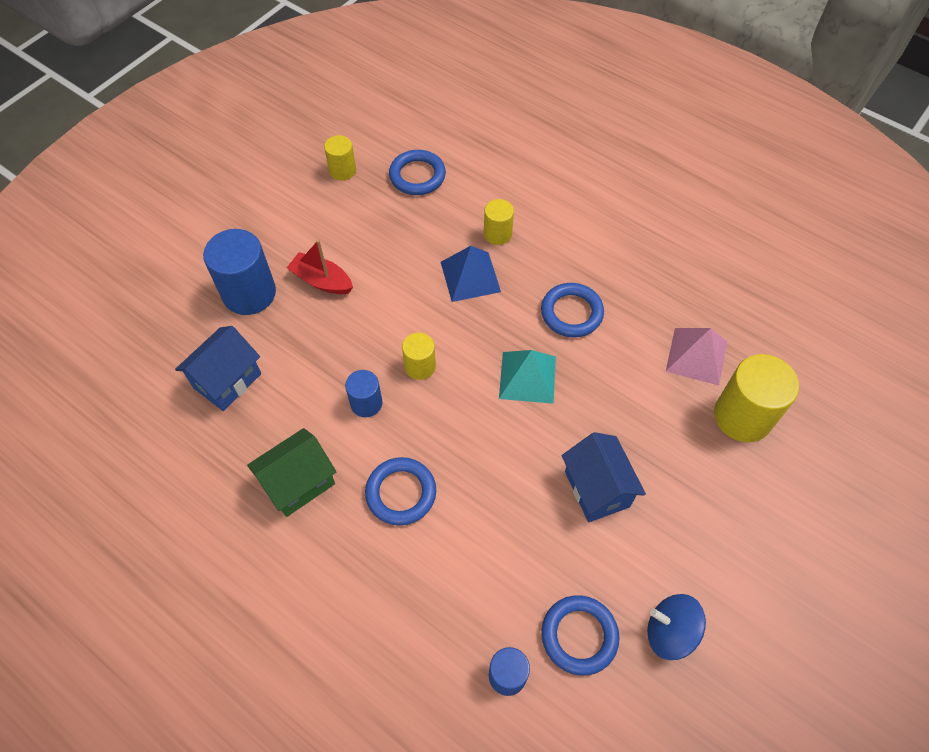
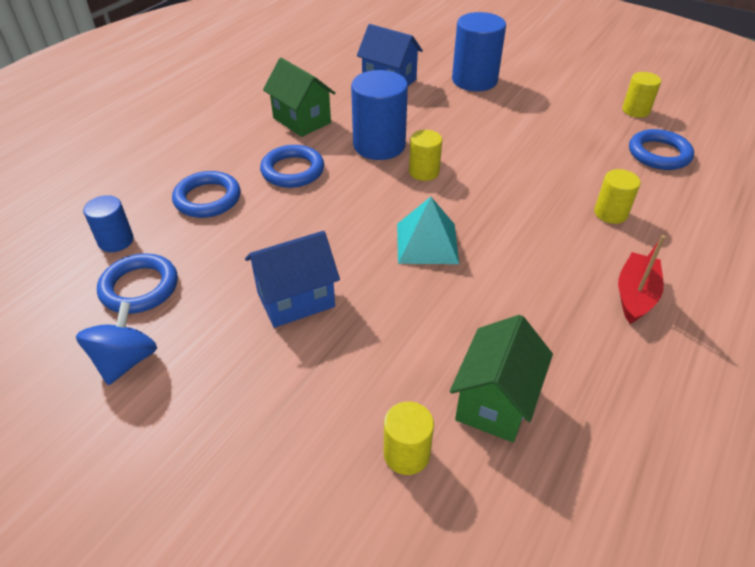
camera: 85 degrees right, 15 degrees down
(322, 281) = (501, 112): red boat -> red boat (635, 295)
(366, 403) = (379, 145): blue cylinder -> blue cylinder, size x1.80
(470, 276) = (542, 197): blue pyramid -> none
(571, 313) = (523, 276): blue ring -> blue ring (207, 199)
(696, 356) = (495, 402): pink pyramid -> green house
(742, 416) = (406, 454): yellow cylinder -> yellow cylinder, size x0.55

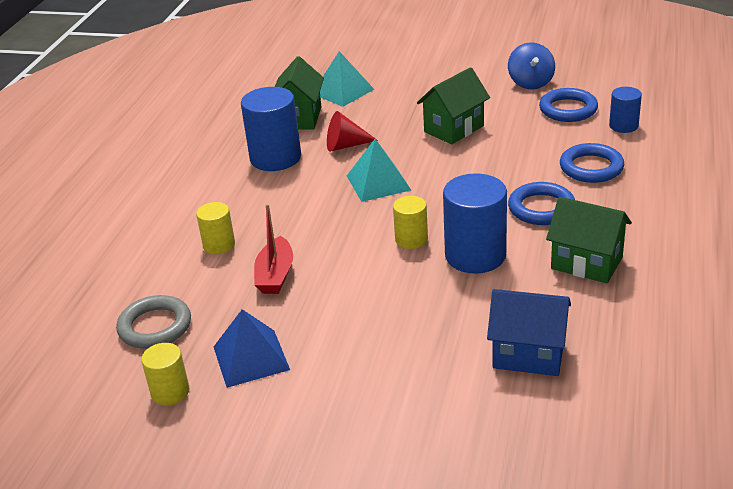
camera: 165 degrees right, 10 degrees down
(296, 300) = (454, 129): blue house -> green house
(406, 454) = (343, 91): yellow cylinder -> turquoise pyramid
(444, 315) = (345, 145): none -> red cone
(474, 80) = (407, 390): blue cylinder -> blue cylinder (275, 158)
(577, 117) = (251, 358): none -> blue pyramid
(635, 295) = (206, 188): red boat -> red boat (275, 275)
(659, 154) = (155, 327): blue ring -> grey ring

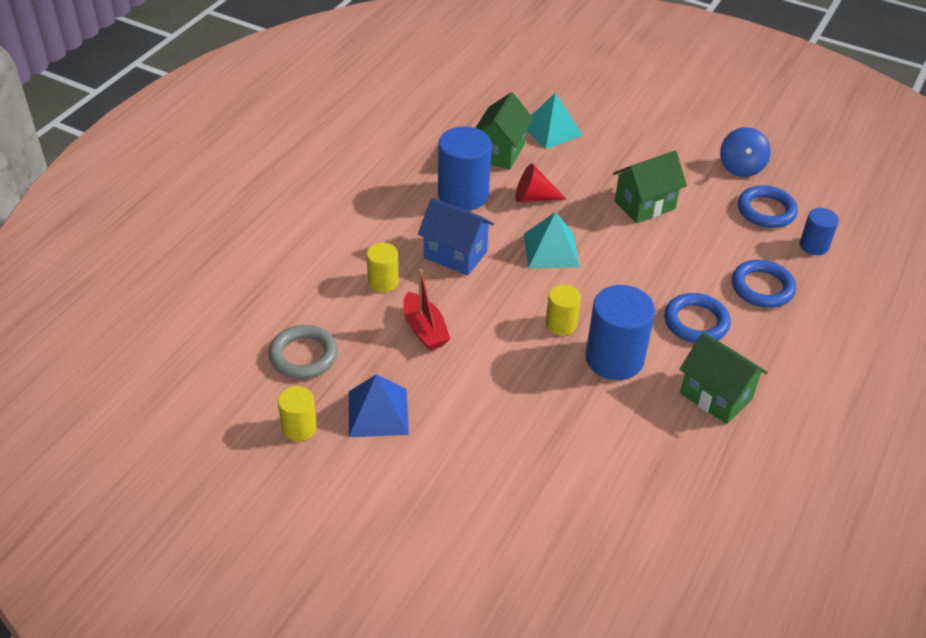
camera: 10 degrees right, 10 degrees up
(275, 275) = (424, 330): red boat -> red boat turned 45 degrees counterclockwise
(528, 355) = (625, 480): blue house -> blue house (455, 255)

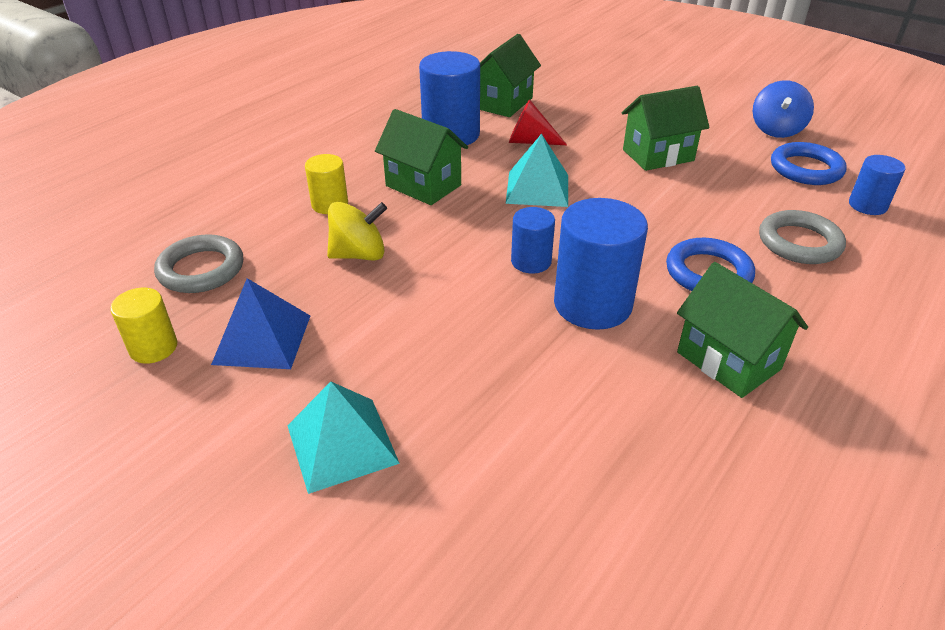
camera: 10 degrees right, 5 degrees down
(424, 330) = (359, 254): red boat -> yellow spinning top
(455, 255) = (423, 185): blue house -> green house
(551, 130) = (564, 89): turquoise pyramid -> turquoise pyramid (342, 444)
(561, 324) = (531, 261): yellow cylinder -> blue cylinder
(762, 287) = (799, 243): blue ring -> grey ring

